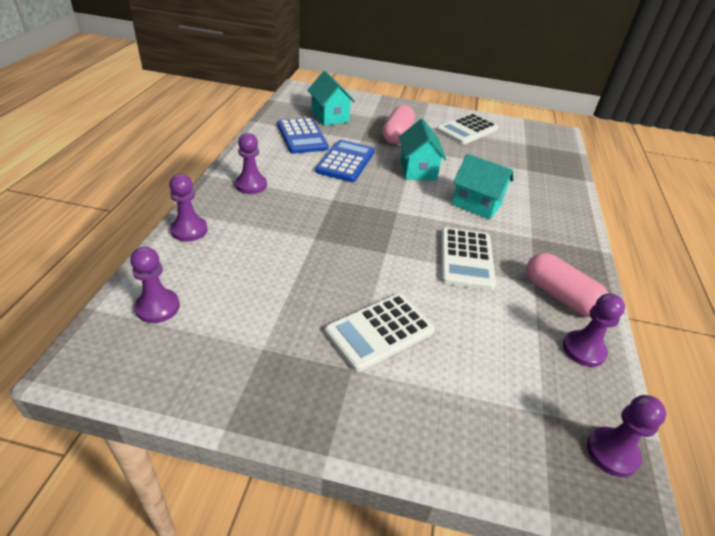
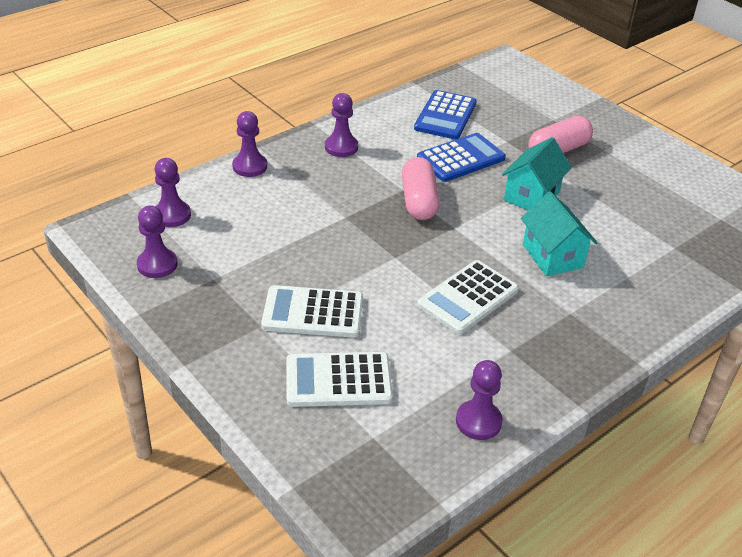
camera: 40 degrees right, 0 degrees up
(330, 116) = (503, 103): turquoise house -> none
(467, 130) = (659, 175): white calculator -> white calculator (338, 380)
(560, 296) = (521, 373): pink capsule -> pink capsule (418, 201)
(612, 453) = (393, 492): purple pawn -> purple pawn (157, 264)

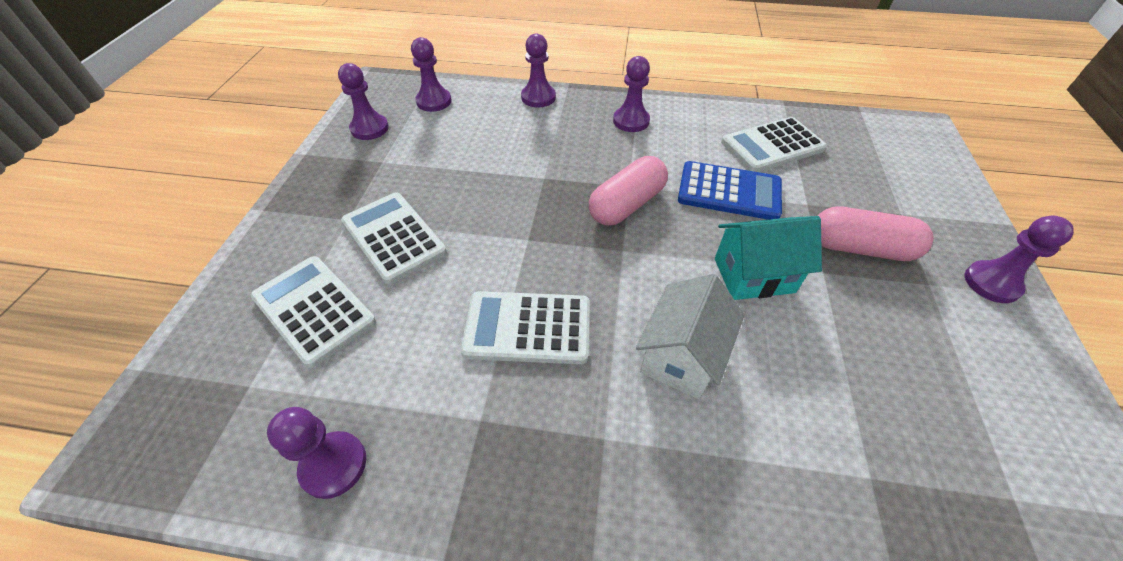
camera: 50 degrees right, 10 degrees up
(445, 116) = (772, 145): blue calculator -> white calculator
(552, 256) = (681, 356): turquoise house -> white house
(625, 133) = (991, 283): none -> purple pawn

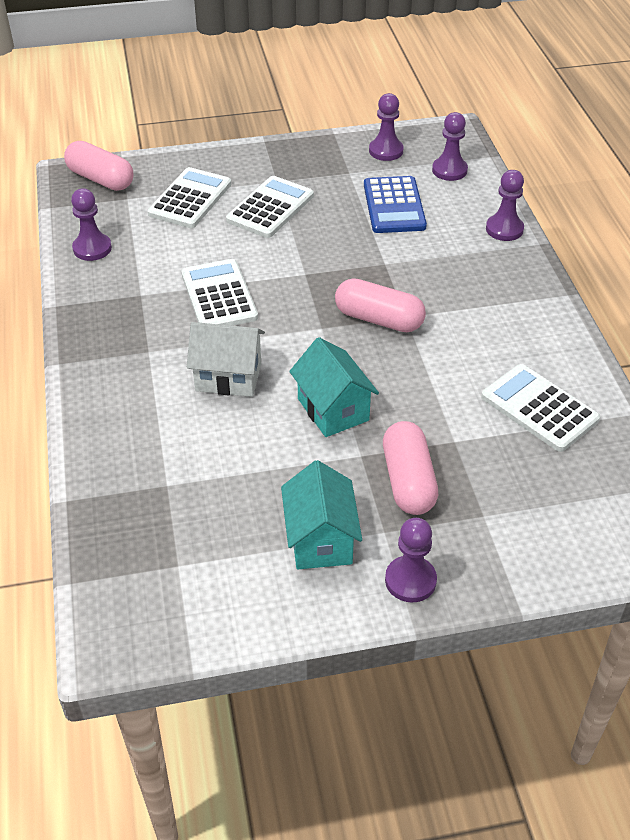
camera: 70 degrees right, 5 degrees down
(170, 412) = (101, 179): none -> pink capsule
(631, 121) = (509, 299): purple pawn -> none
(729, 192) = (438, 383): blue calculator -> blue calculator (394, 206)
(948, 338) = (320, 540): none -> turquoise house

